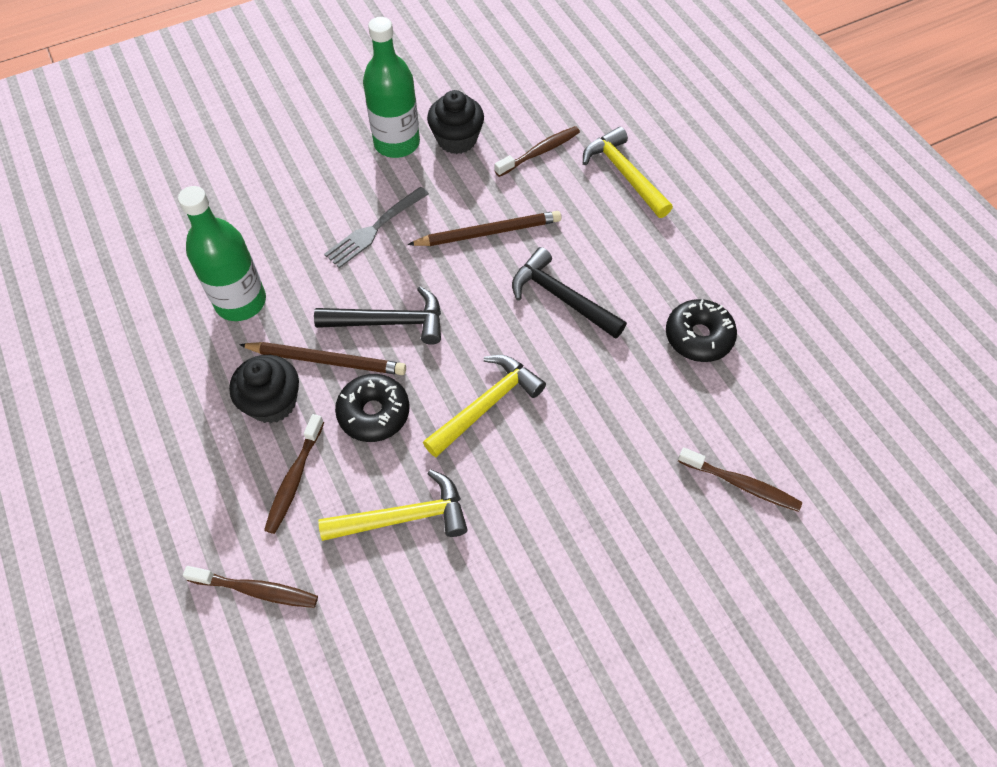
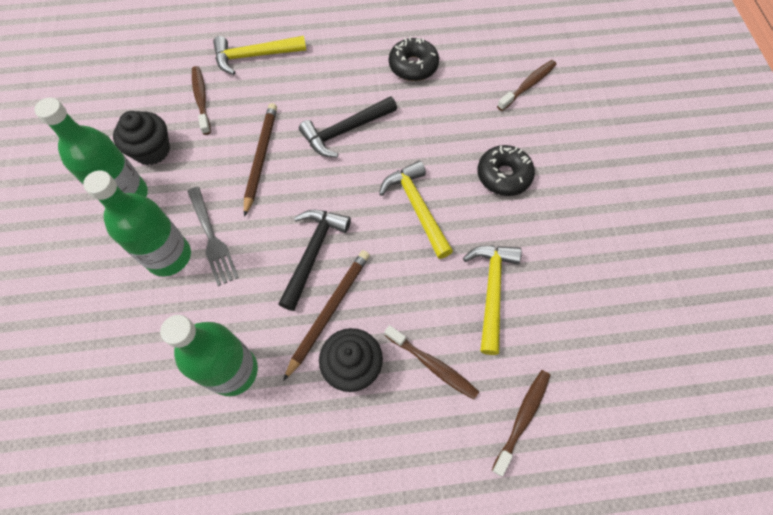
camera: 70 degrees left, 5 degrees up
(343, 203) = (169, 256): none -> green bottle
(374, 413) = (394, 288): black donut -> black donut (503, 175)

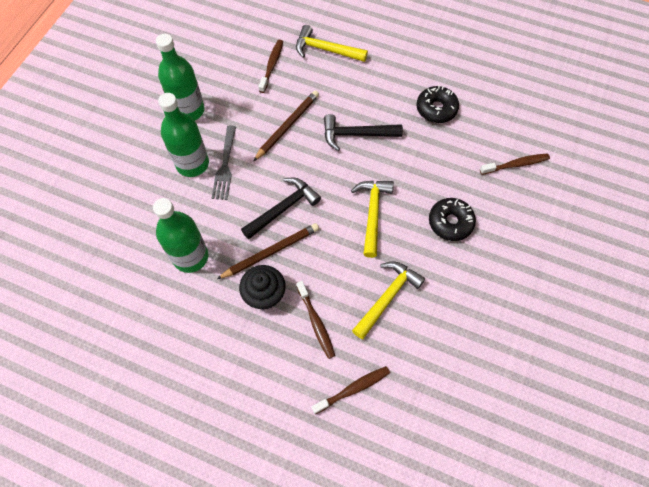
camera: 30 degrees right, 0 degrees up
(152, 150) = (220, 87): black cupcake -> none

